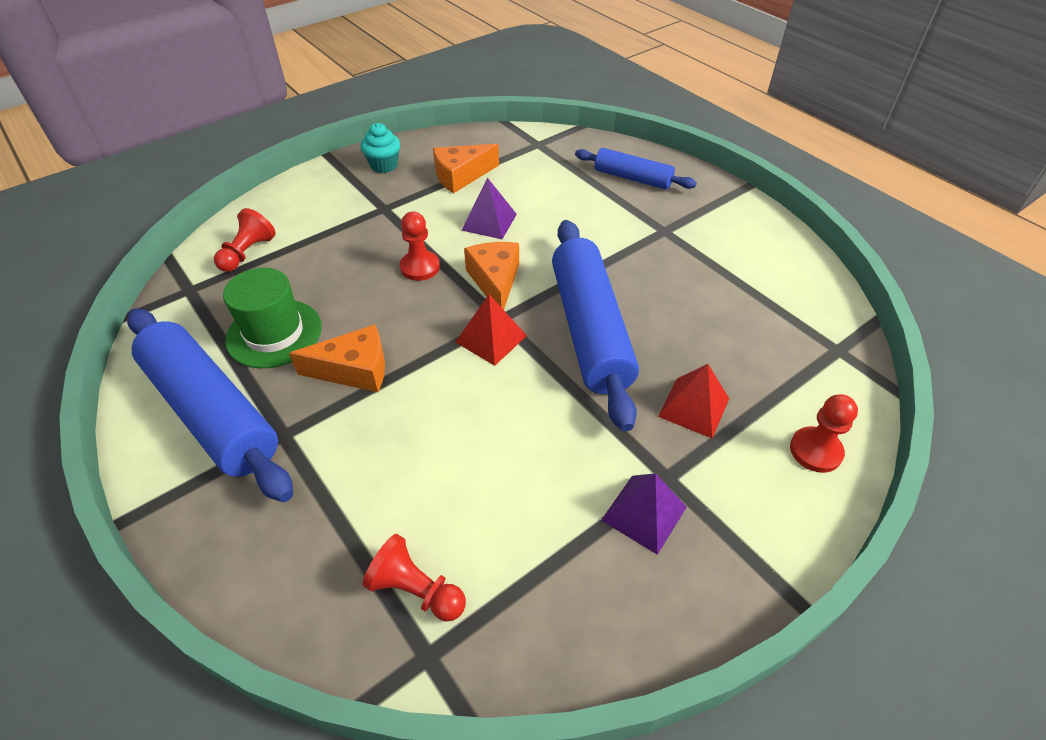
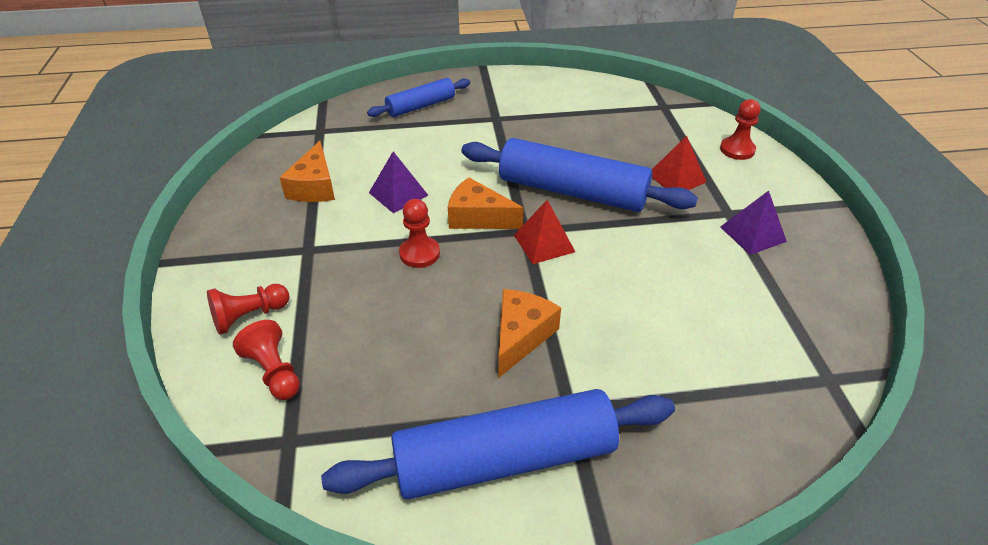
camera: 60 degrees left, 5 degrees down
(274, 333) = (426, 381): green hat -> none
(384, 165) = (237, 228): turquoise cupcake -> none
(416, 590) = (772, 368): red pawn -> red pawn (249, 316)

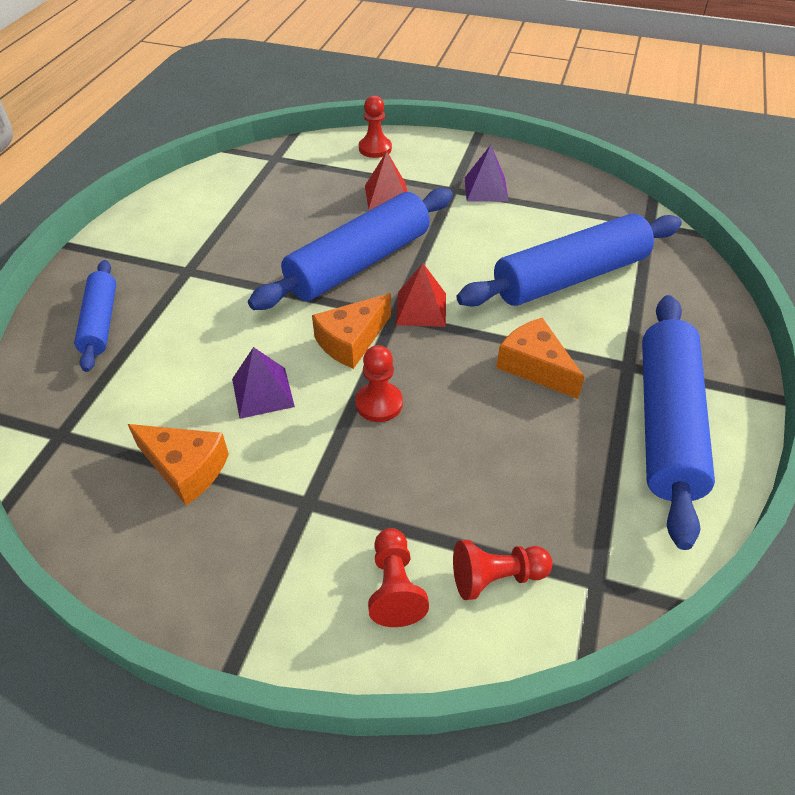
camera: 65 degrees left, 5 degrees up
(670, 330) = (570, 277): none -> blue rolling pin

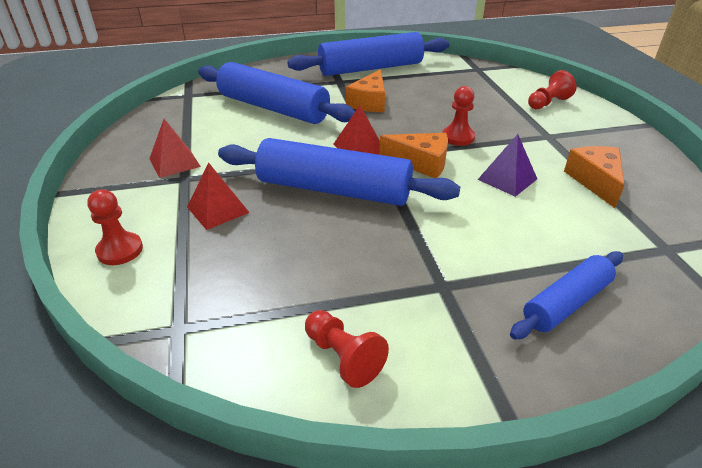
camera: 120 degrees left, 10 degrees down
(486, 189) = (174, 162): purple pyramid -> red pyramid
(496, 577) = (507, 85): red pawn -> red pawn (343, 357)

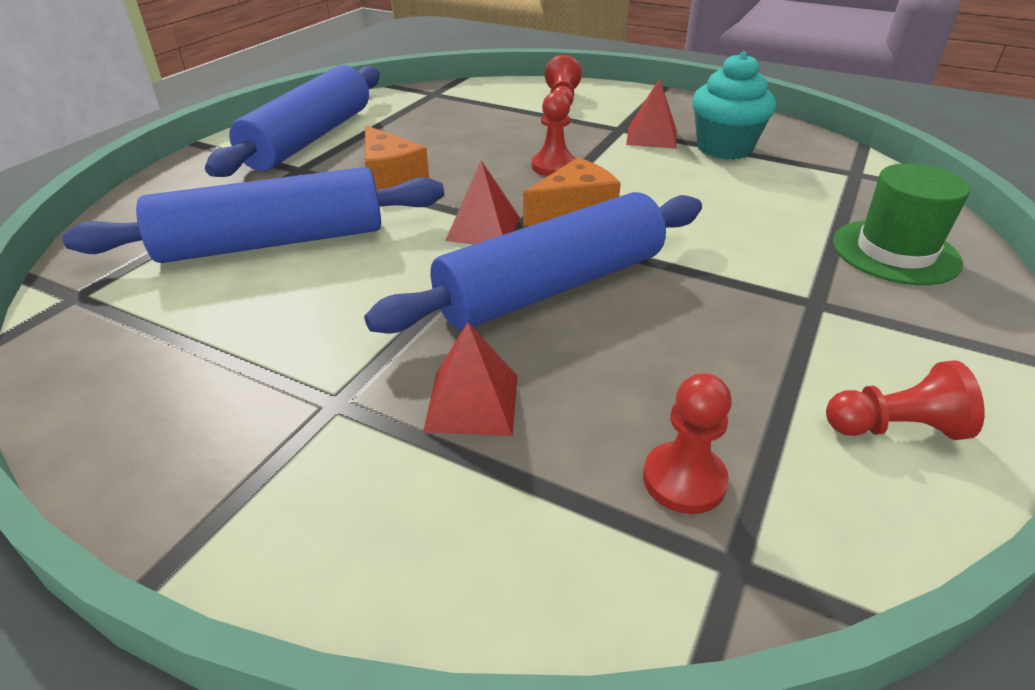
camera: 50 degrees left, 0 degrees up
(120, 250) = (456, 563): red pawn -> red pawn (684, 480)
(174, 162) = (270, 394): red pyramid -> red pyramid (651, 137)
(507, 179) = (668, 182): purple pyramid -> none
(566, 303) = (895, 252): blue rolling pin -> green hat
(595, 181) = (724, 148): orange cheese -> turquoise cupcake

